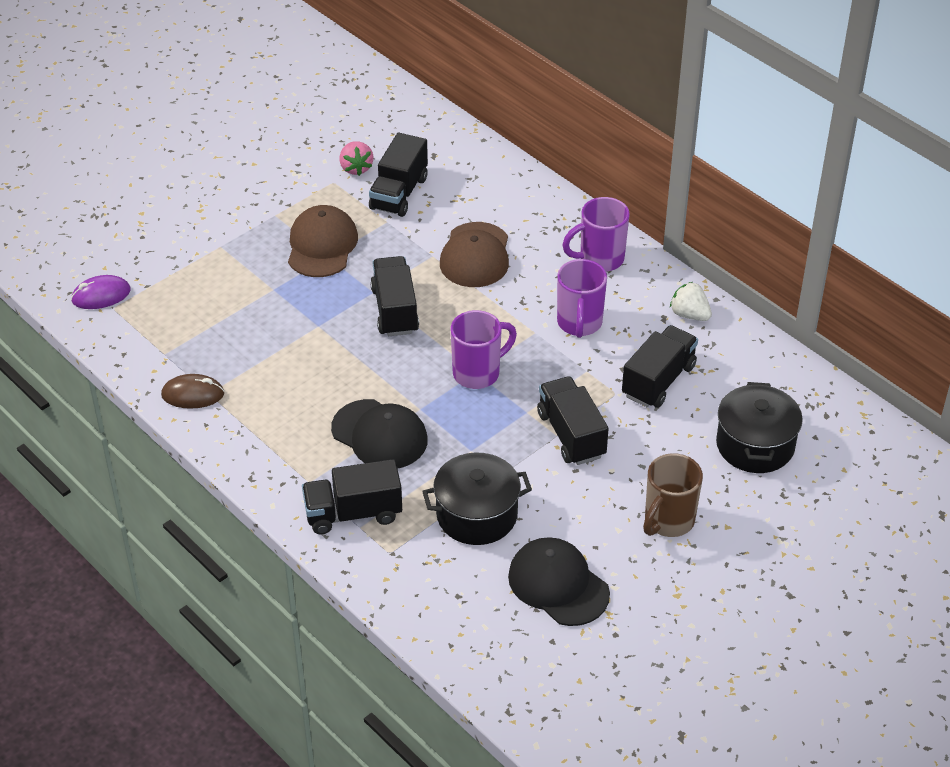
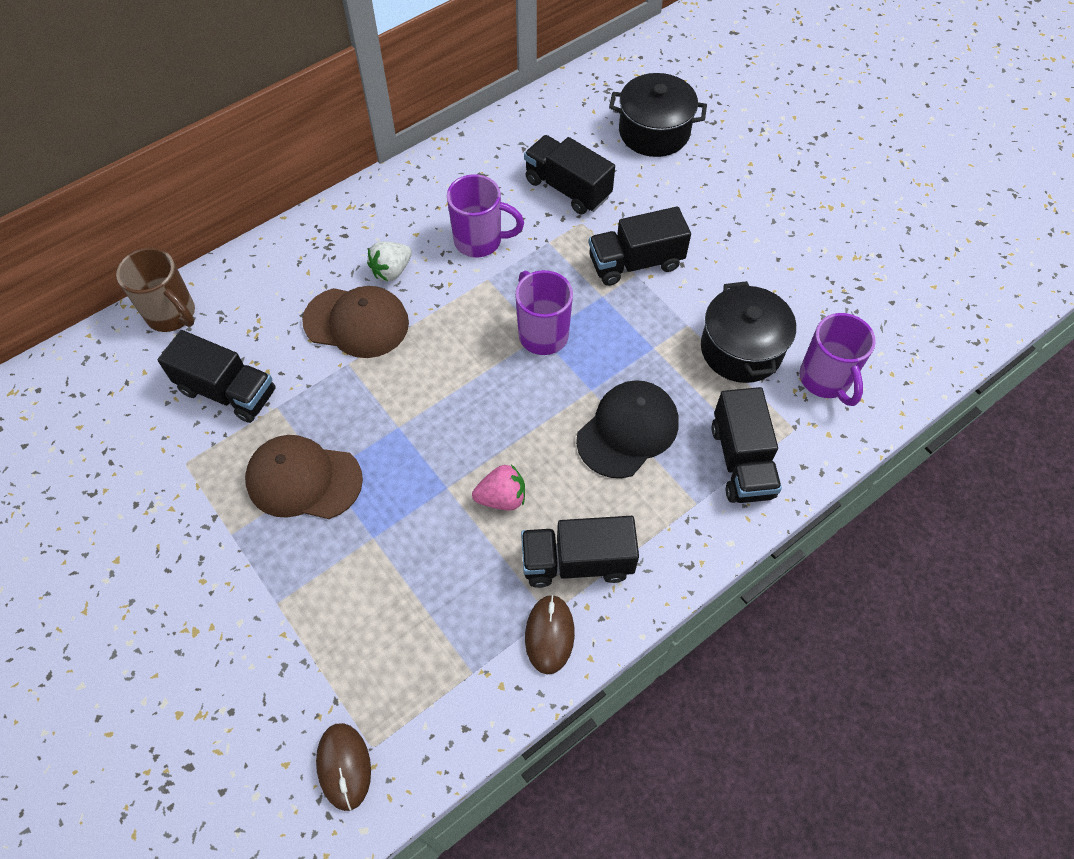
camera: 85 degrees left, 15 degrees up
(101, 295) = (344, 766): purple mouse -> brown mouse
(356, 168) = (165, 436): pink strawberry -> pink strawberry (502, 498)
(395, 310) = (433, 406): black truck -> black truck (577, 562)
(558, 584) = (826, 291): black cap -> none
(599, 259) = (386, 214): purple mug -> purple mug (825, 380)
(668, 521) = (746, 203): brown mug -> brown mug (172, 315)
(689, 314) = (480, 155): white strawberry -> white strawberry (391, 271)

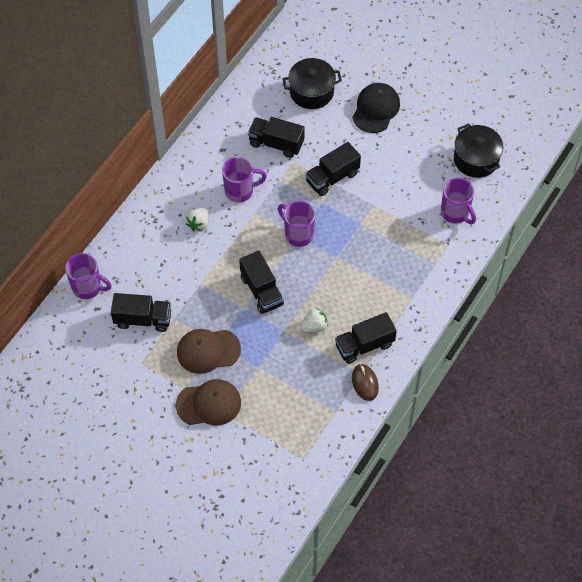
camera: 20 degrees left, 0 degrees up
(172, 315) = (88, 287): brown mug -> purple mug
(344, 766) = (294, 471): brown mouse -> none
(356, 322) = (194, 259): brown cap -> brown cap (209, 404)
(502, 498) = (314, 327): pink strawberry -> white strawberry
(628, 430) = (364, 272): black cap -> black cap (376, 109)
(741, 349) = (406, 210): black pot -> black pot (476, 159)
(741, 461) = (427, 269): black truck -> black truck (261, 291)

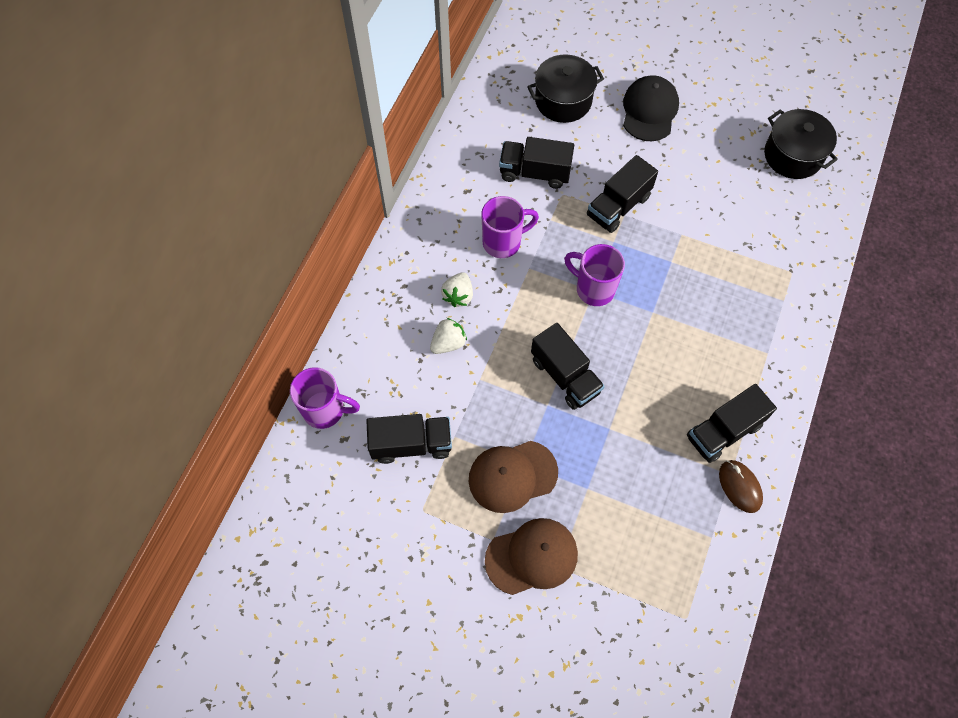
camera: 10 degrees left, 5 degrees up
(314, 327) = (649, 416): white strawberry -> white strawberry (448, 343)
(455, 213) = (789, 229): purple mug -> none

